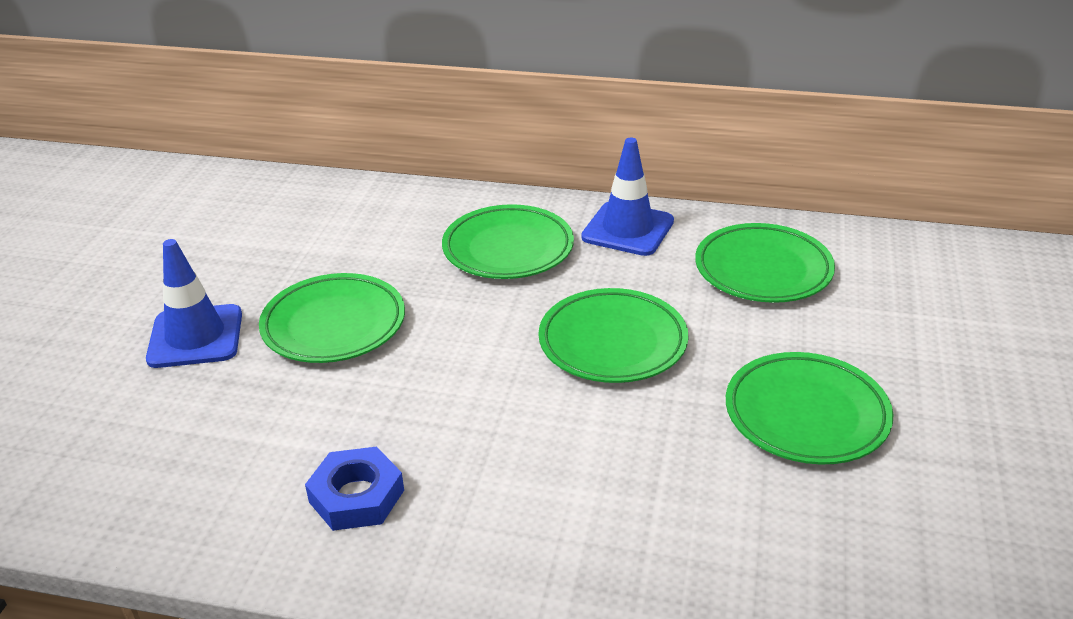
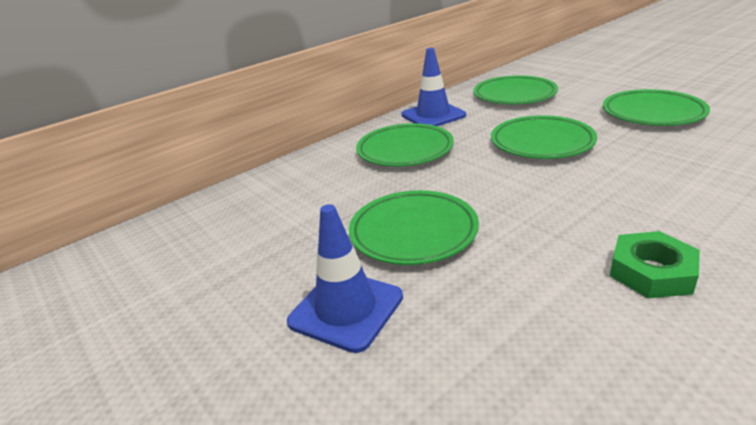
camera: 50 degrees left, 5 degrees down
(356, 496) = (651, 272): blue nut -> green nut

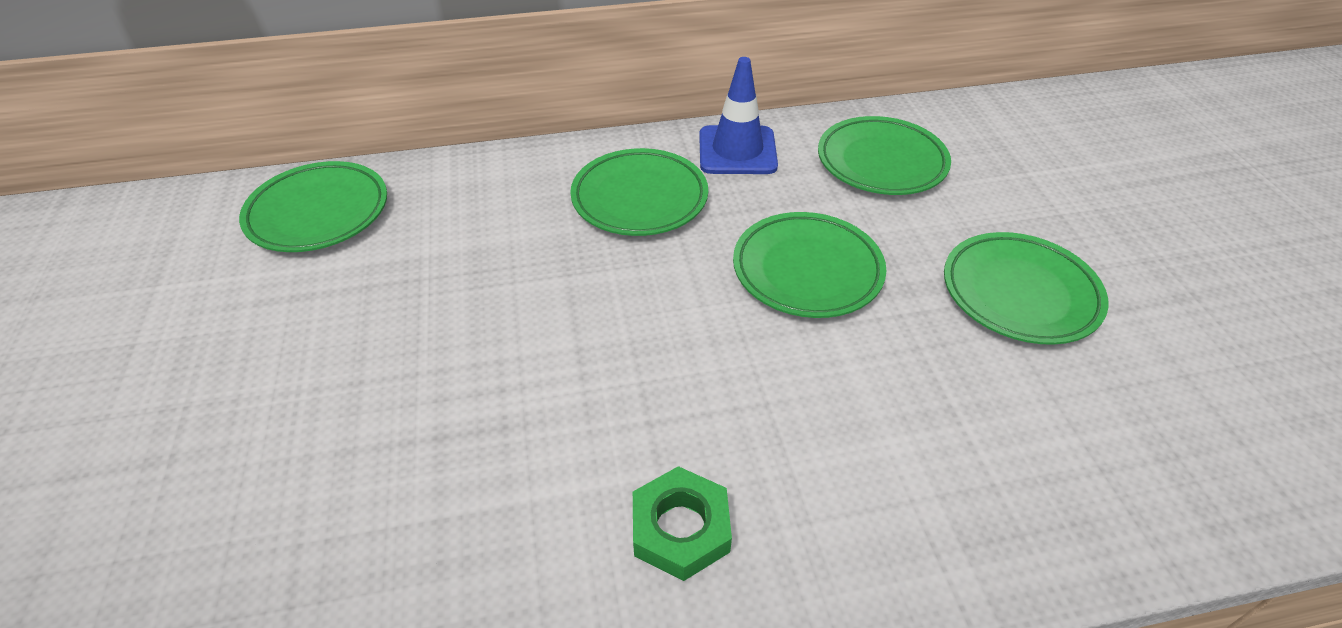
camera: 25 degrees right, 15 degrees up
(346, 309) = (364, 394): blue traffic cone -> none
(413, 232) = (517, 332): green plate -> green plate (318, 213)

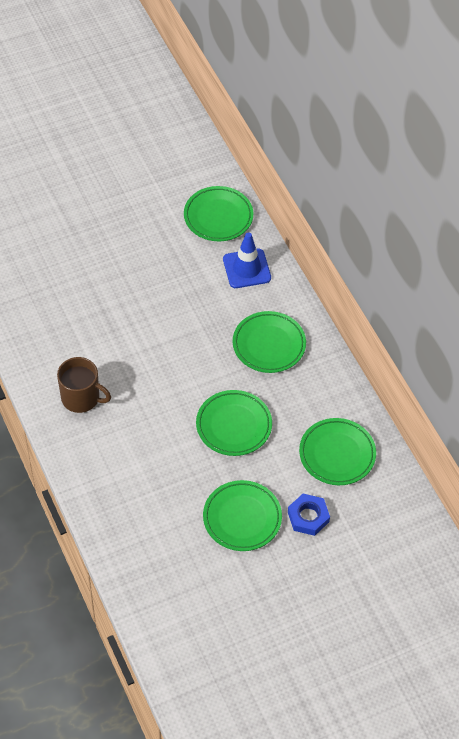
camera: 75 degrees right, 10 degrees up
(680, 529) = (81, 398): green nut -> brown mug
(737, 151) = (325, 382): blue traffic cone -> blue traffic cone (247, 269)
(1008, 212) = (308, 517): none -> blue nut

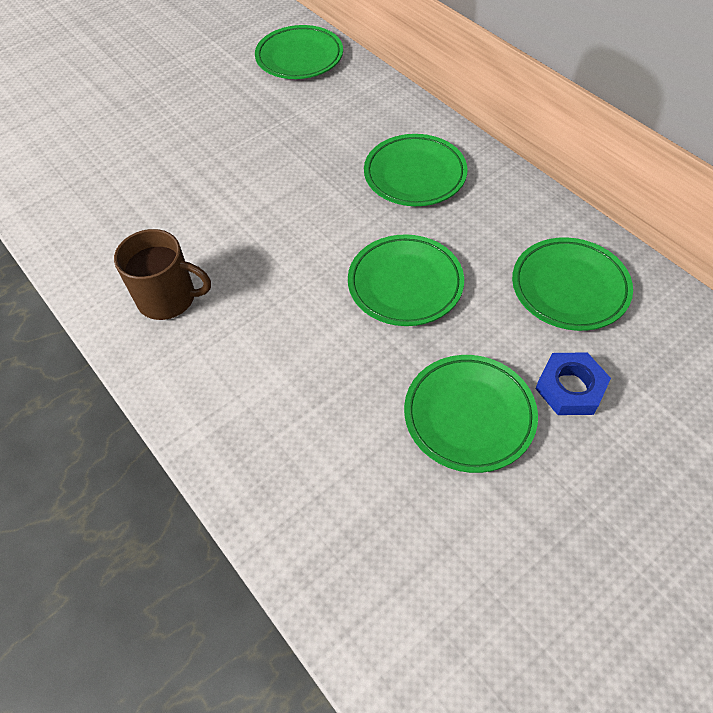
camera: 10 degrees left, 0 degrees up
(247, 269) = (353, 100): blue traffic cone -> none

